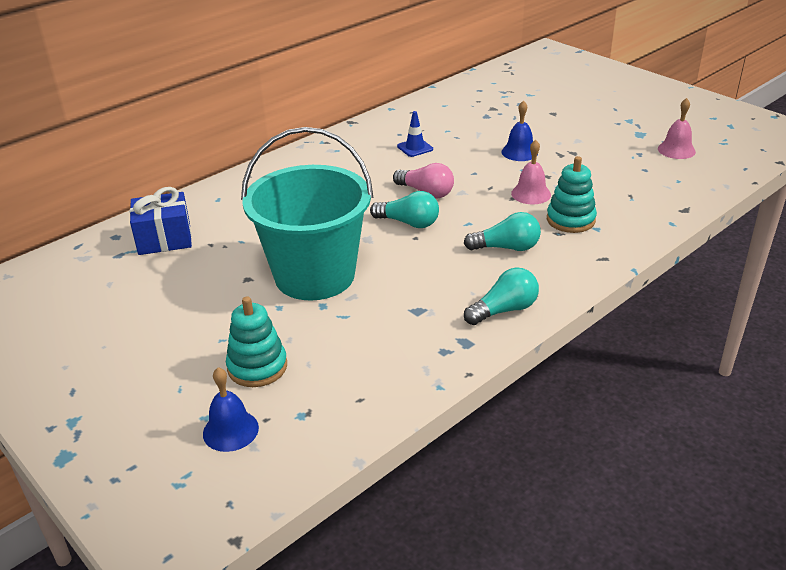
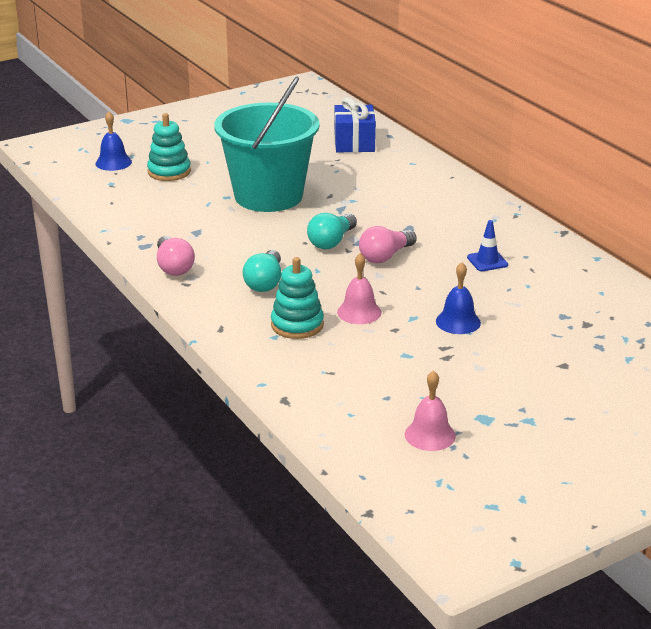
camera: 100 degrees right, 5 degrees down
(504, 310) = (173, 267): turquoise light bulb -> pink light bulb

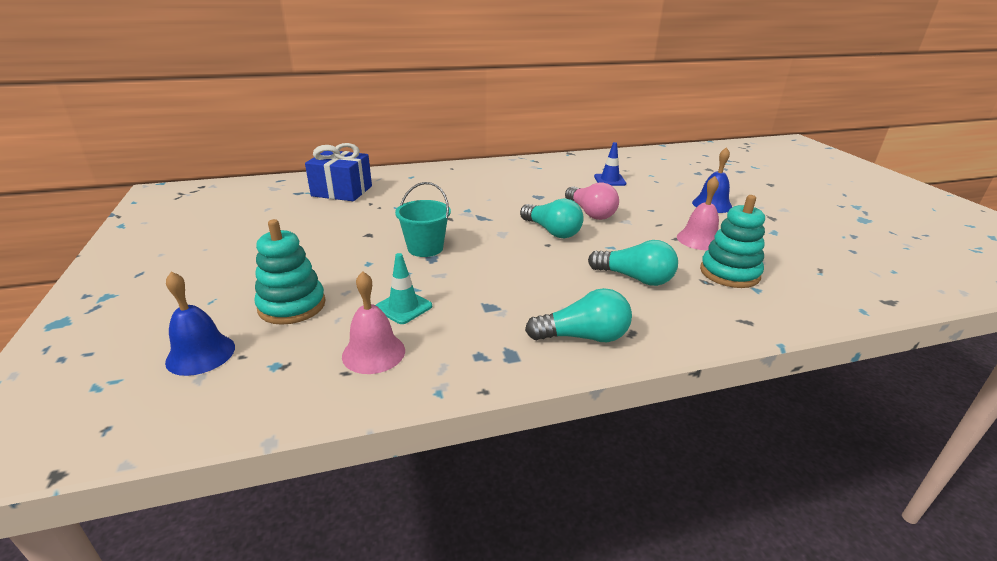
camera: 75 degrees left, 0 degrees up
(173, 267) = (583, 337): pink light bulb -> turquoise light bulb
(183, 204) = (403, 307): none -> turquoise traffic cone
(268, 196) = (425, 248): turquoise bucket -> turquoise bucket, size x0.43
(430, 435) = (905, 242): pink bell -> pink bell (373, 353)

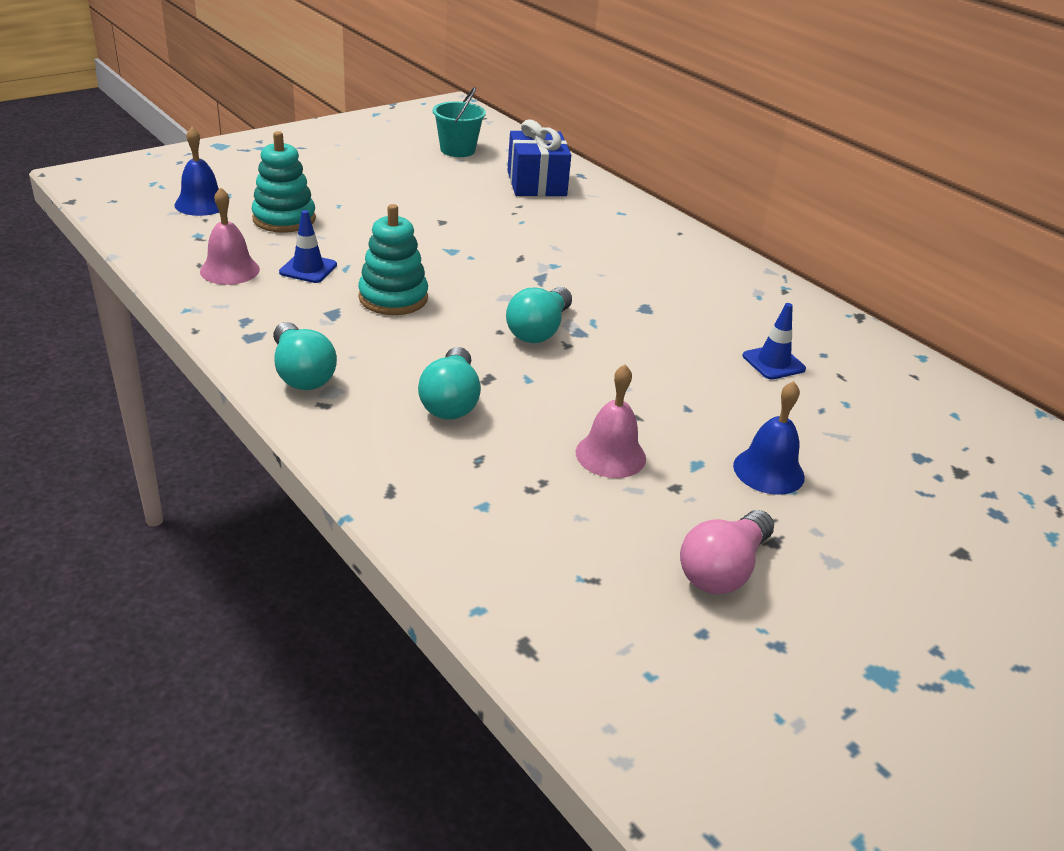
camera: 65 degrees right, 5 degrees up
(403, 307) = (308, 269): turquoise traffic cone -> blue traffic cone
(425, 248) = (433, 257): turquoise bucket -> turquoise bucket (457, 150)
(590, 213) = (624, 354): pink light bulb -> pink light bulb (723, 570)
(729, 273) = (517, 481): turquoise stacking toy -> turquoise stacking toy (393, 298)

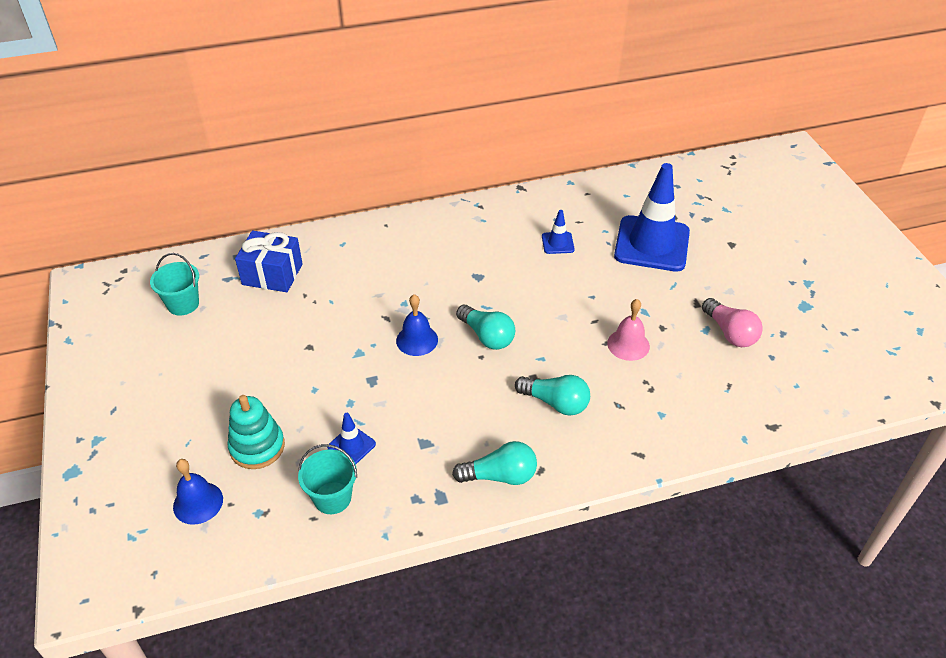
camera: 65 degrees left, 10 degrees up
(230, 270) = (332, 498): pink bell -> turquoise bucket
(393, 298) = (416, 403): turquoise stacking toy -> none
(768, 471) = (657, 285): blue bell -> blue bell (417, 340)
(864, 455) = (652, 244): none -> blue traffic cone

